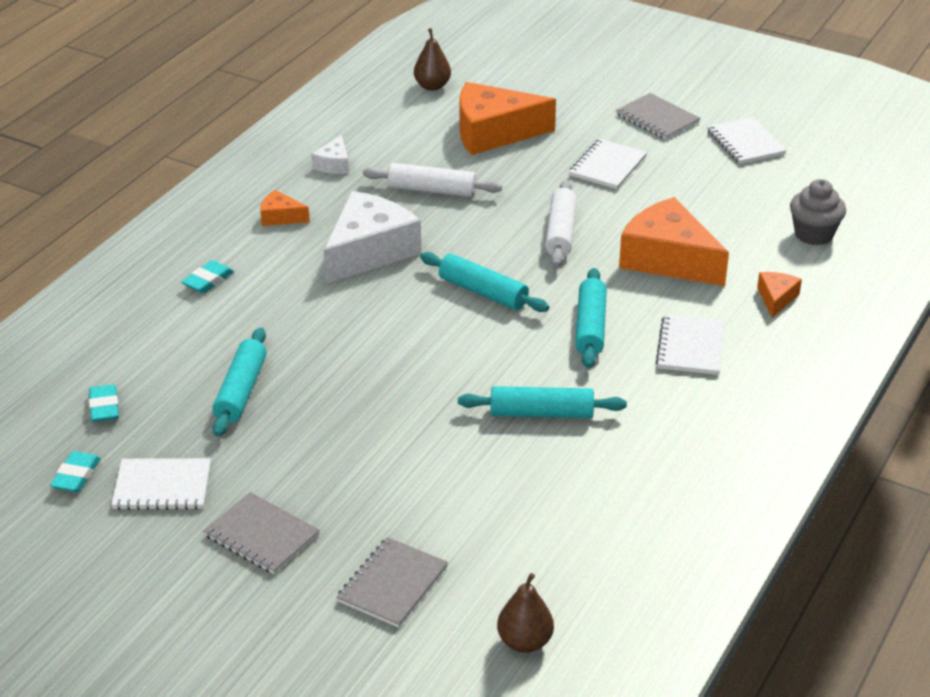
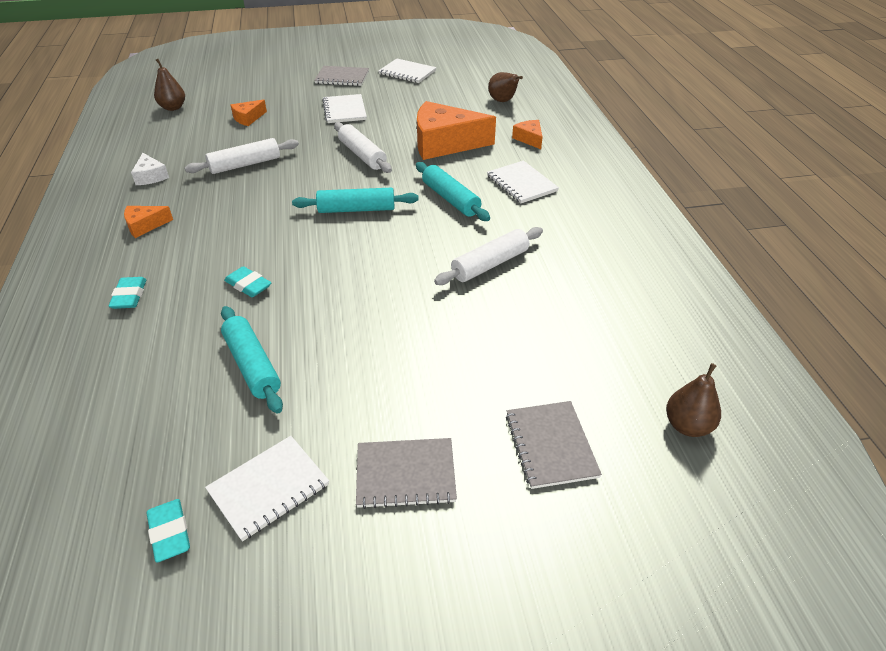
camera: 40 degrees left, 5 degrees up
(104, 407) = (134, 450): turquoise eraser -> turquoise eraser (248, 285)
(369, 251) = (243, 219): white cheese -> none
(493, 133) = (248, 118): orange cheese -> orange cheese, size x0.46
(541, 413) = (490, 264): turquoise rolling pin -> white rolling pin
(813, 234) = (503, 101): grey cupcake -> brown pear

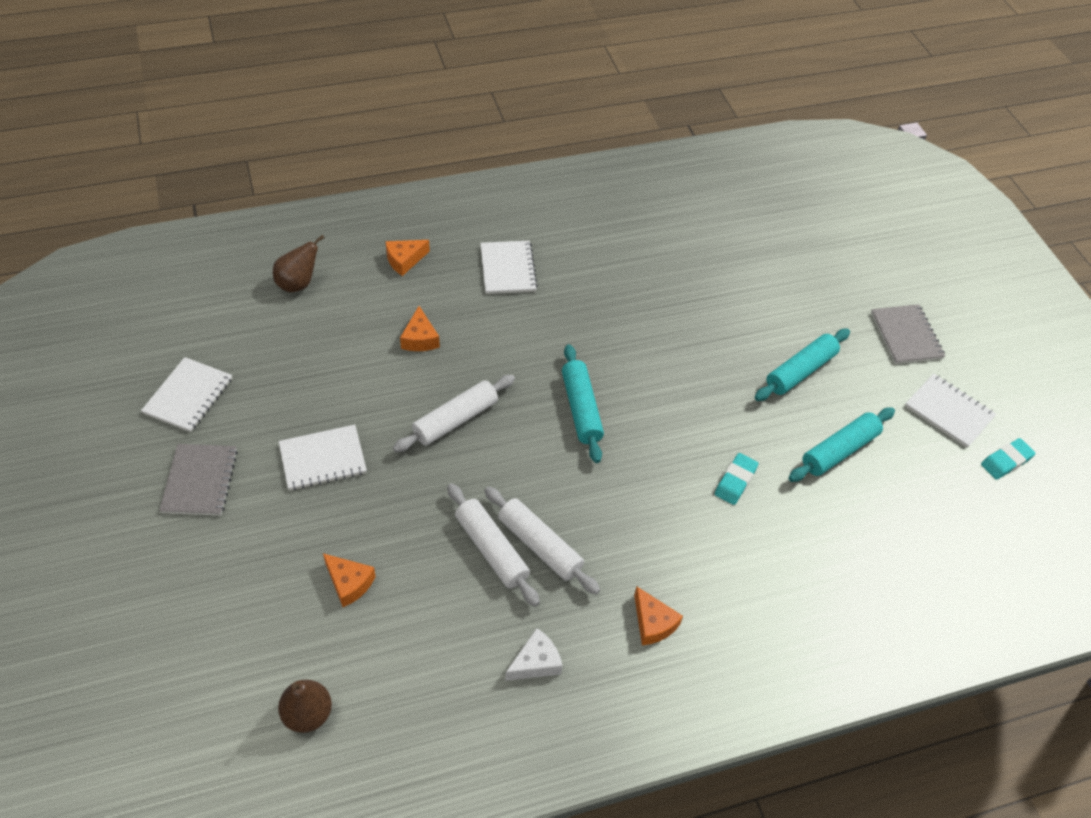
camera: 100 degrees left, 10 degrees up
(129, 296) = (781, 588): turquoise eraser -> none
(444, 143) = (420, 338): orange cheese -> orange cheese, size x0.46
(451, 199) = (547, 327): turquoise rolling pin -> turquoise rolling pin (800, 371)
(490, 264) = (656, 293): white rolling pin -> white rolling pin (539, 545)
(521, 183) = (507, 269): white notebook -> white notebook turned 60 degrees counterclockwise
(551, 445) = (852, 260): grey notebook -> none
(687, 426) = (809, 192): brown pear -> none

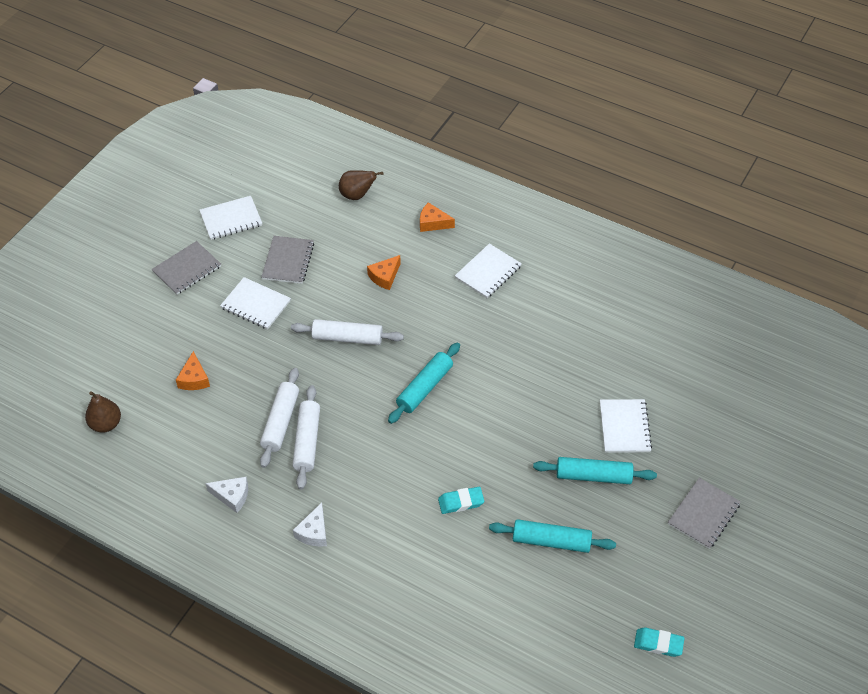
camera: 50 degrees right, 0 degrees up
(304, 393) = (288, 261): none -> grey notebook
(653, 623) = (314, 532): orange cheese -> white cheese
(948, 412) = (662, 582): white notebook -> white notebook (624, 427)

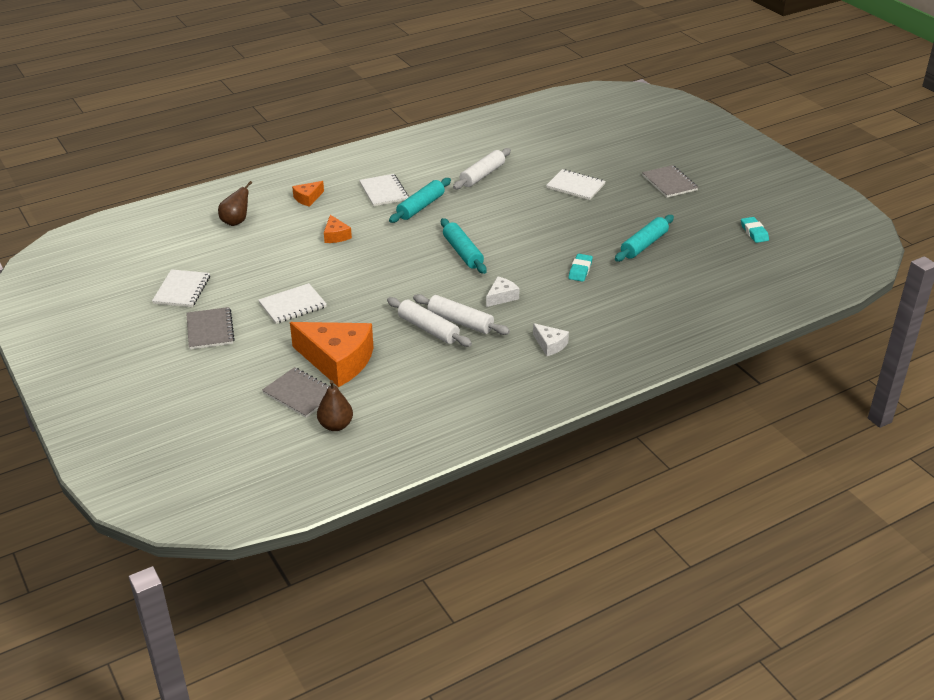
camera: 60 degrees left, 15 degrees down
(194, 379) = (337, 361): orange cheese -> orange cheese, size x2.16
(232, 496) = (479, 376): white cheese -> white cheese (501, 297)
(288, 261) = (265, 275): grey notebook -> grey notebook (300, 394)
(347, 338) = (378, 271): white rolling pin -> white rolling pin (482, 175)
(593, 476) = (605, 211): turquoise rolling pin -> turquoise rolling pin (420, 207)
(658, 644) = (754, 232): turquoise eraser -> turquoise eraser turned 60 degrees counterclockwise

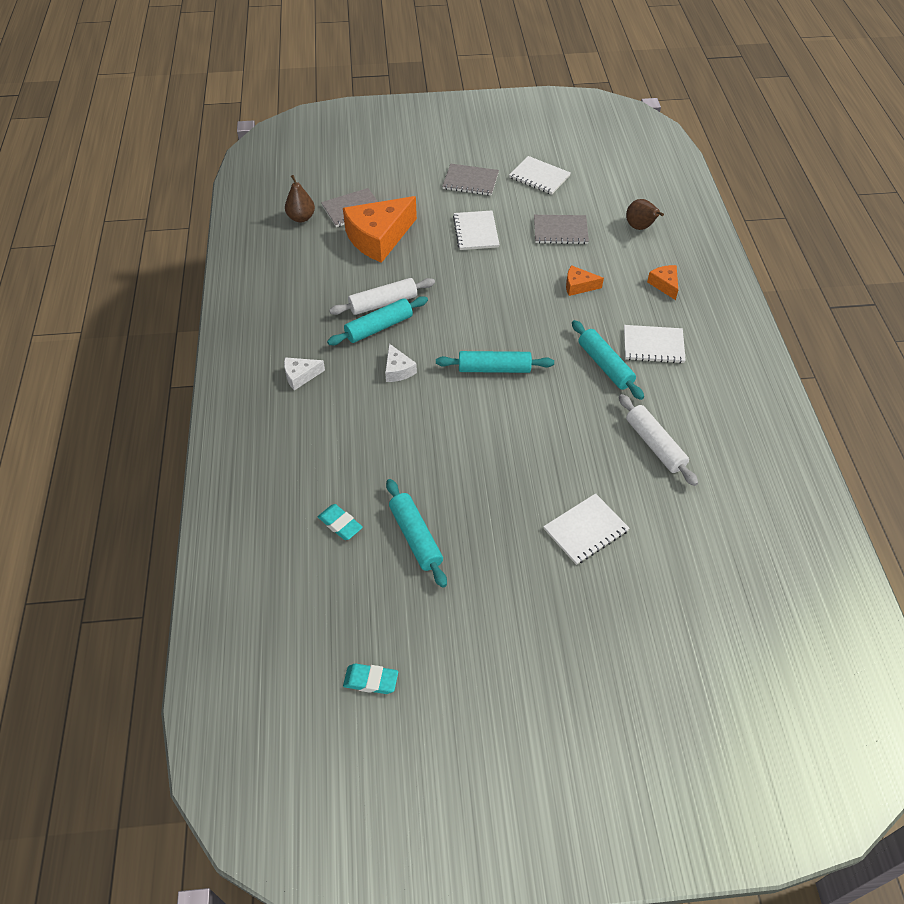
camera: 115 degrees right, 15 degrees up
(460, 322) = (379, 327): white rolling pin -> turquoise rolling pin
(580, 270) = (403, 452): turquoise eraser -> turquoise eraser (340, 524)
(669, 183) = (545, 647): grey notebook -> grey notebook (560, 231)

